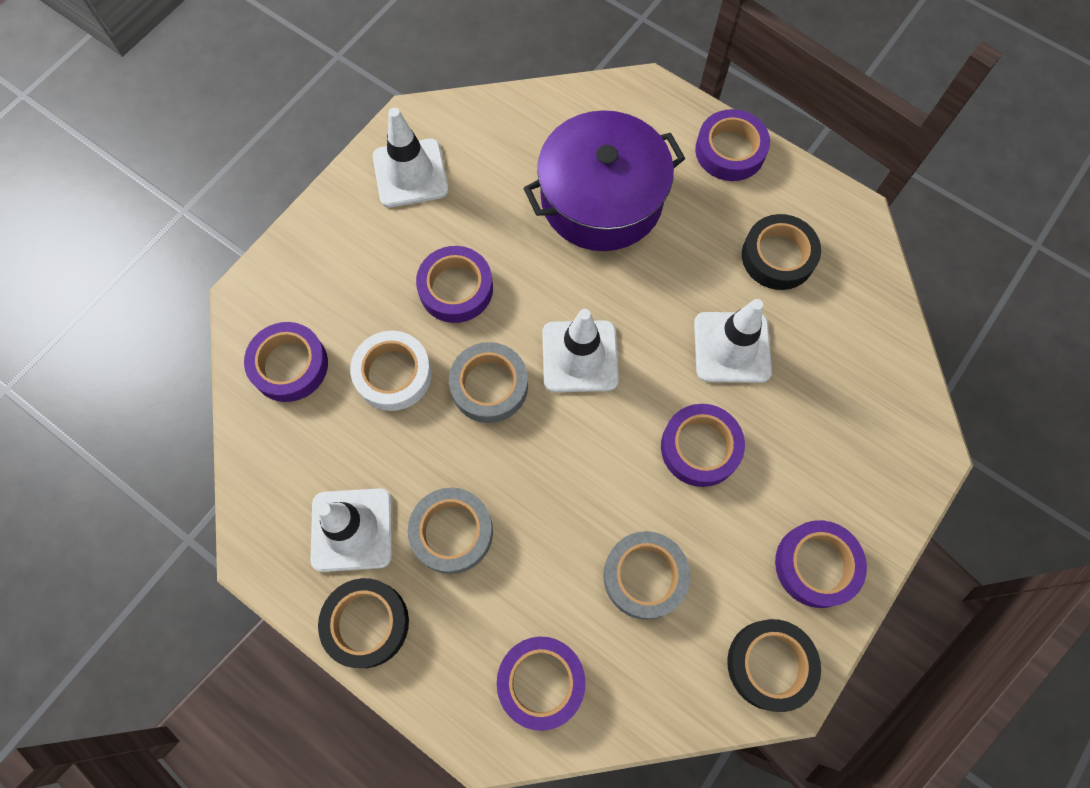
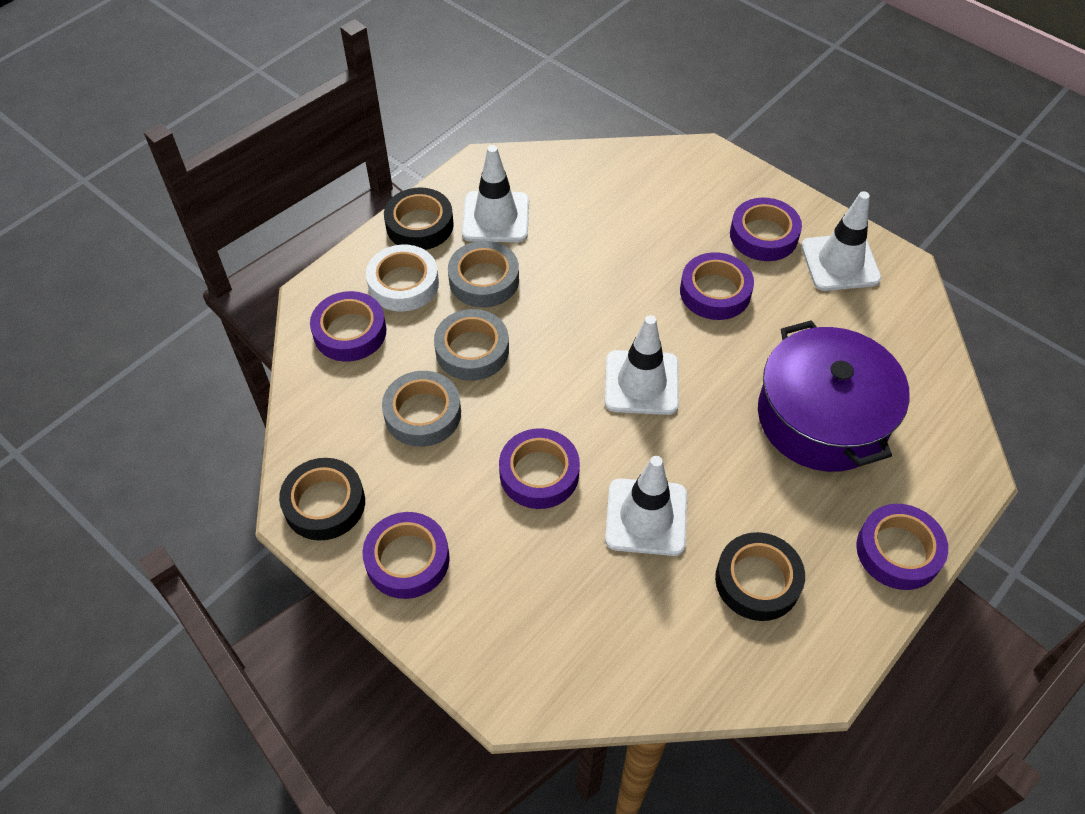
camera: 95 degrees right, 15 degrees down
(289, 365) = (642, 180): purple tape -> purple tape (763, 235)
(393, 374) = (630, 245): white tape -> white tape (403, 284)
(489, 386) = (615, 312): grey tape -> grey tape (472, 350)

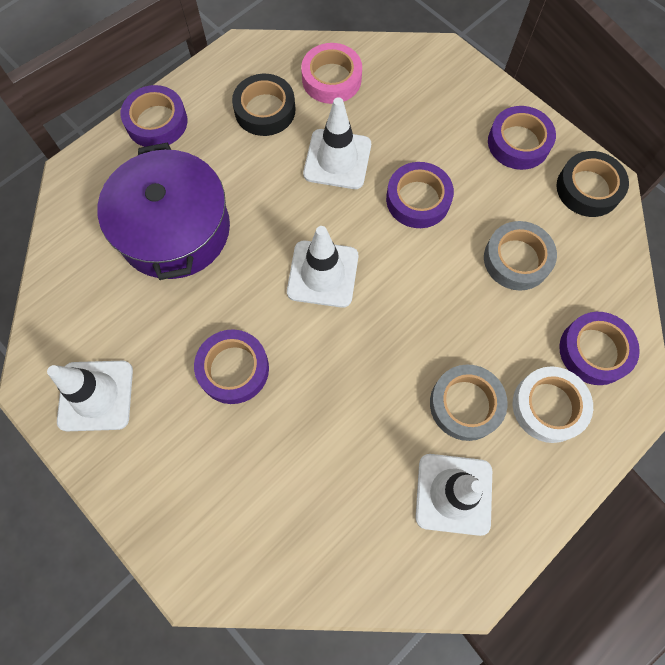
camera: 175 degrees left, 15 degrees up
(419, 225) = (539, 489): black tape -> none
(472, 350) = (475, 320): grey tape -> none
(674, 639) = (331, 79): none -> pink tape
(763, 235) = (163, 440): purple tape -> none

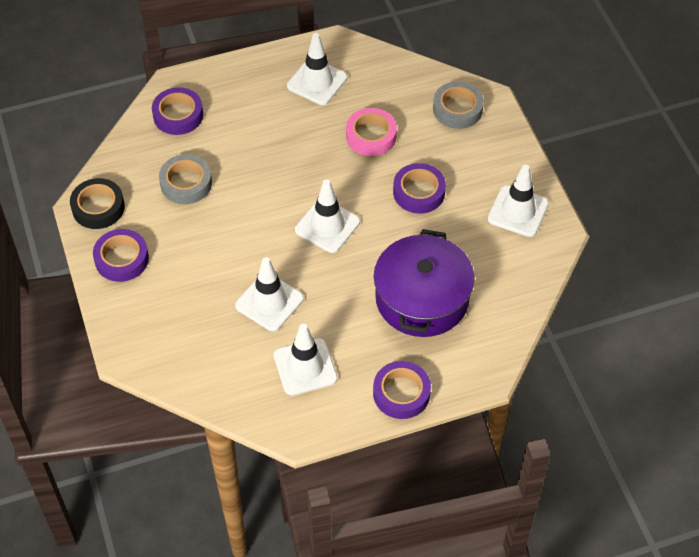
camera: 155 degrees left, 15 degrees down
(265, 110) = (305, 367): black tape -> white traffic cone
(331, 79) = (233, 372): pink tape -> pink tape (371, 136)
(418, 199) = (227, 248): purple tape -> none
(465, 404) = (280, 119): grey tape -> grey tape (457, 109)
(548, 406) = (230, 99): white tape -> none

